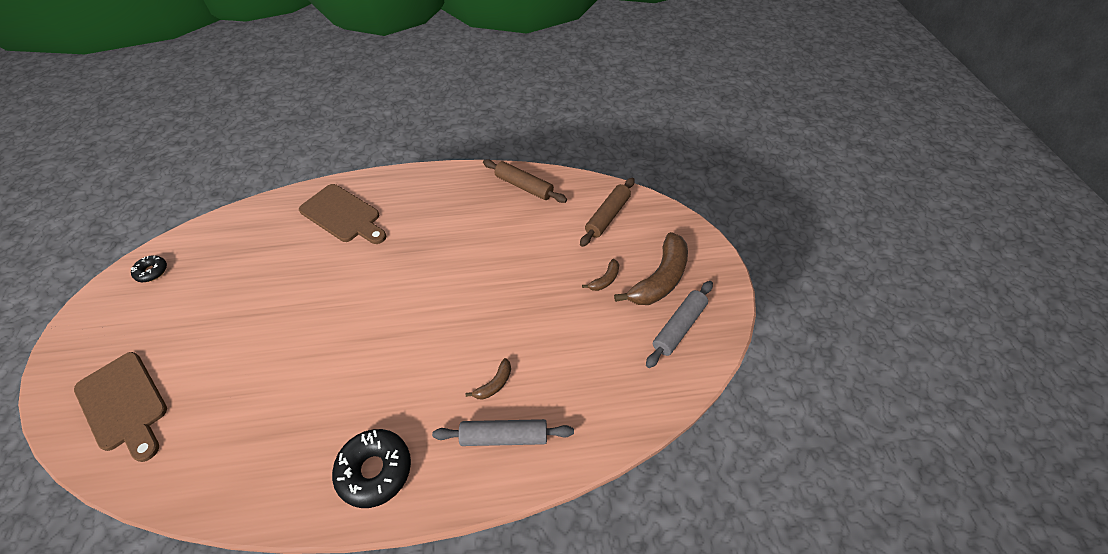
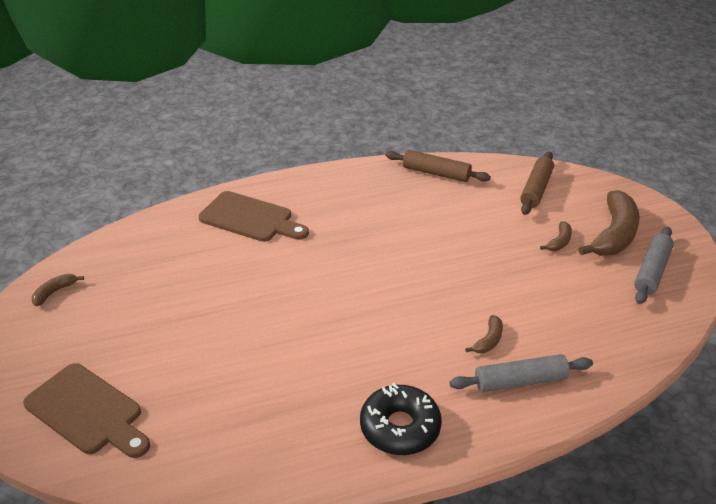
camera: 10 degrees left, 15 degrees down
(152, 271) = (54, 292): black donut -> brown banana

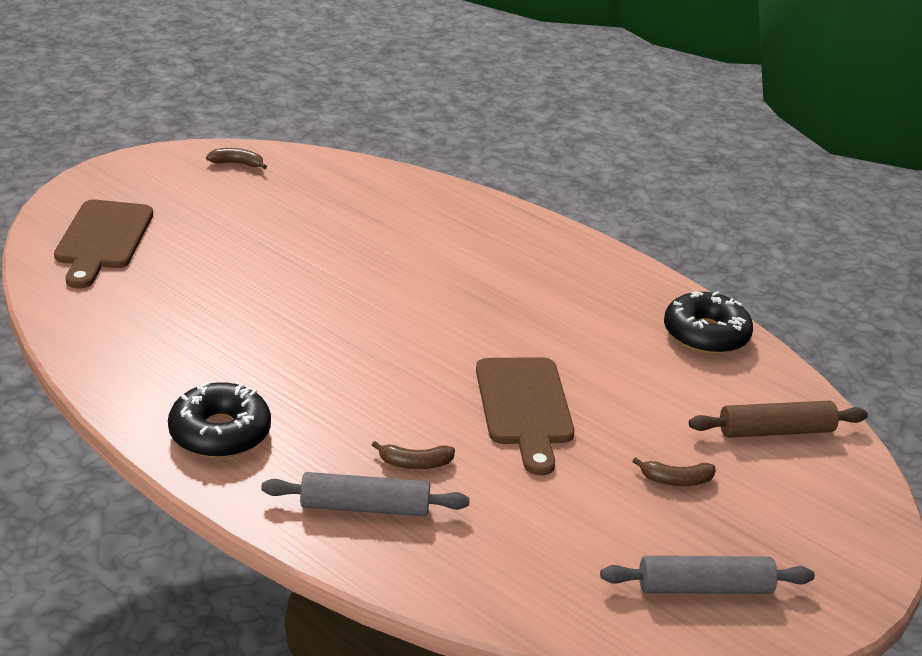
camera: 55 degrees right, 5 degrees down
(250, 218) = (461, 230): brown cutting board -> brown cutting board (525, 407)
(436, 173) = (705, 334): brown rolling pin -> black donut
(520, 381) = (365, 507): grey rolling pin -> grey rolling pin turned 45 degrees counterclockwise
(614, 234) = (752, 531): brown banana -> none

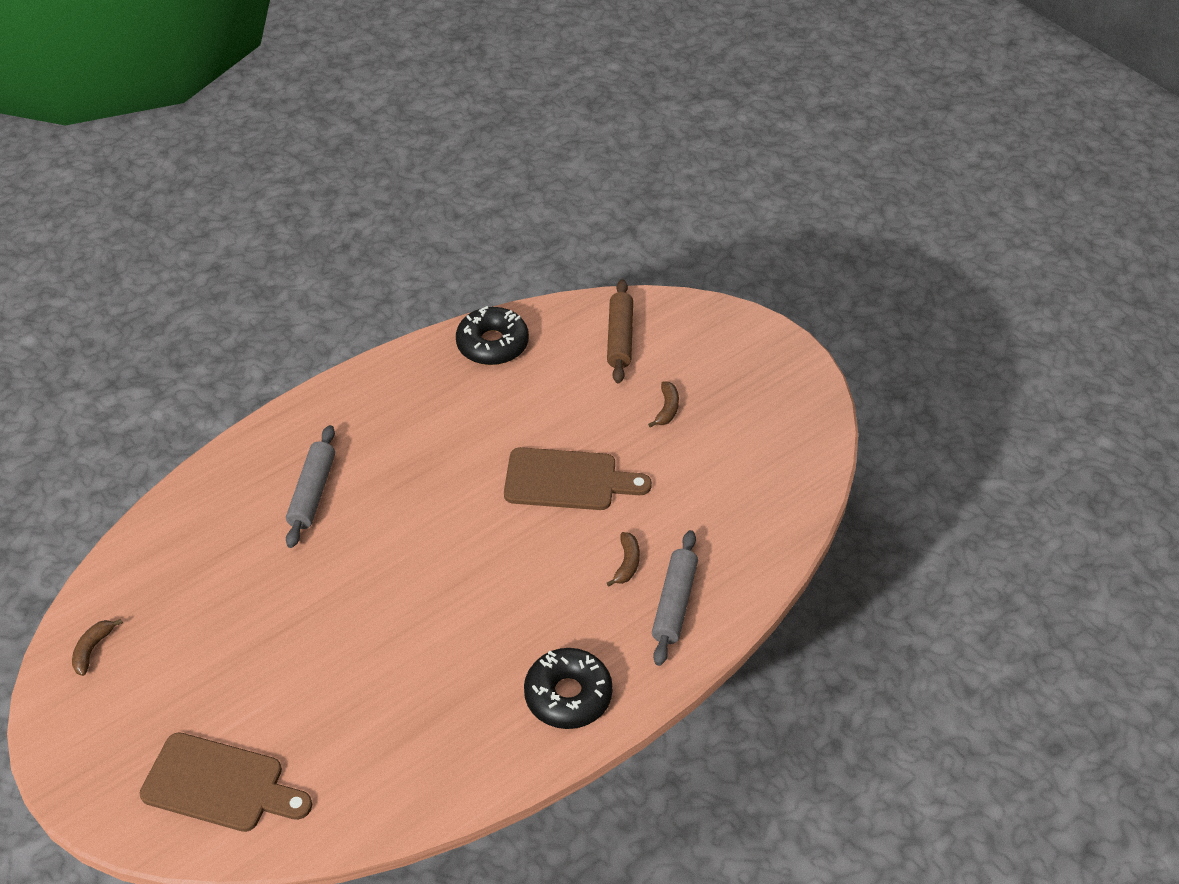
camera: 75 degrees left, 15 degrees up
(704, 587) = (776, 422): grey rolling pin -> grey rolling pin (312, 492)

